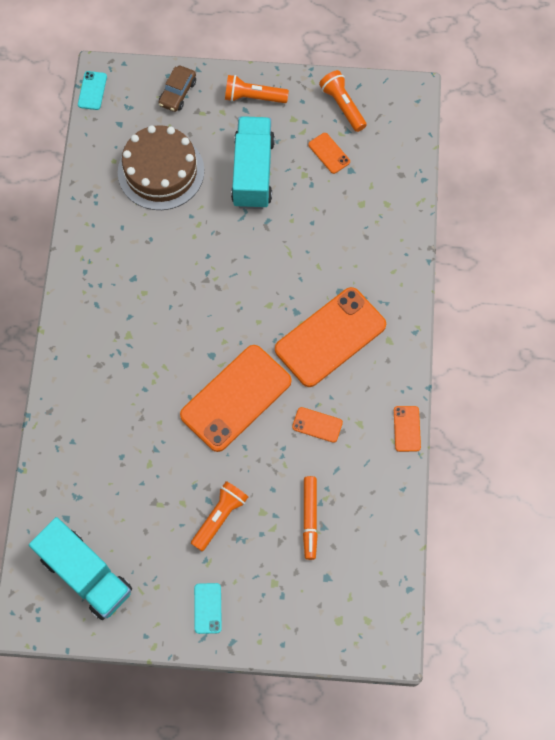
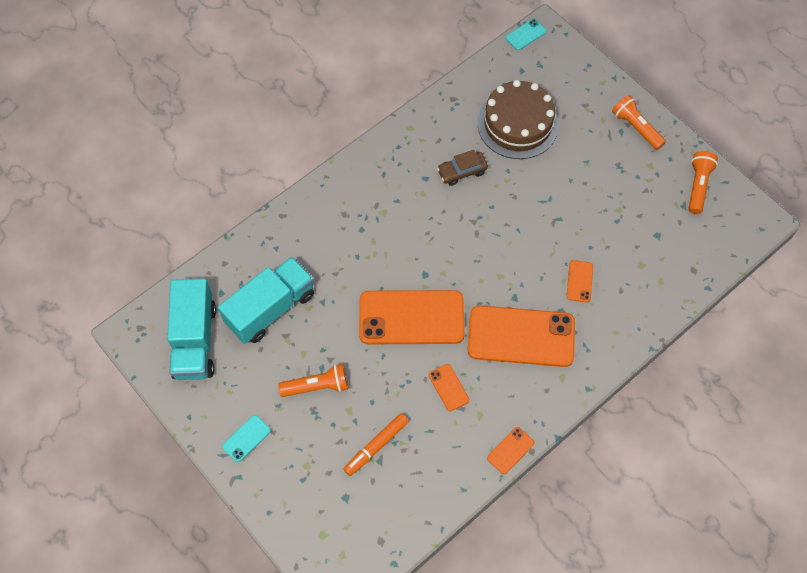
camera: 45 degrees right, 5 degrees down
(177, 93) = (583, 82): brown car -> brown car (462, 171)
(253, 172) = (582, 178): turquoise truck -> turquoise truck (270, 309)
(329, 153) = (653, 210): orange phone -> orange phone (579, 281)

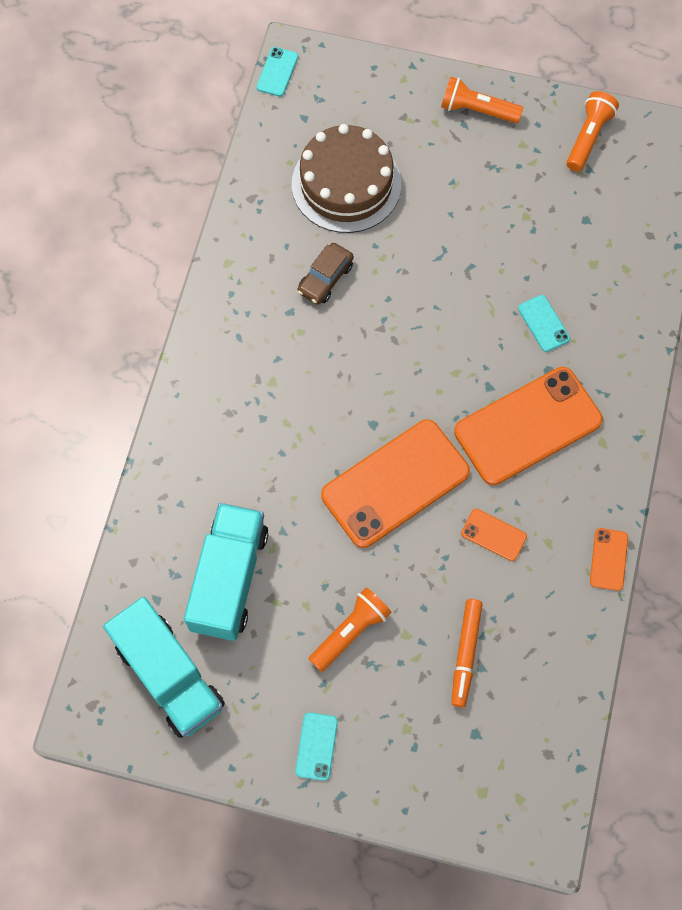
camera: 35 degrees left, 5 degrees up
(579, 281) = (543, 323): orange phone -> turquoise phone
(698, 186) = (588, 138): orange flashlight -> orange flashlight turned 45 degrees clockwise

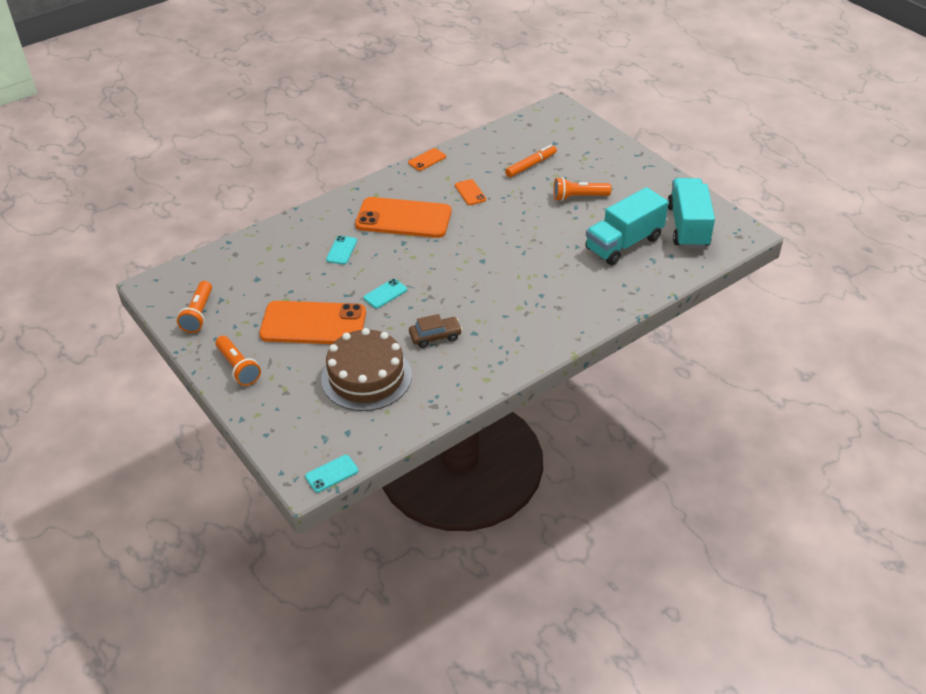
camera: 140 degrees left, 25 degrees down
(316, 746) = (633, 172): turquoise phone -> turquoise phone (385, 294)
(395, 483) = (497, 233): orange phone -> orange phone (313, 324)
(588, 138) = (198, 314): orange flashlight -> orange flashlight turned 60 degrees counterclockwise

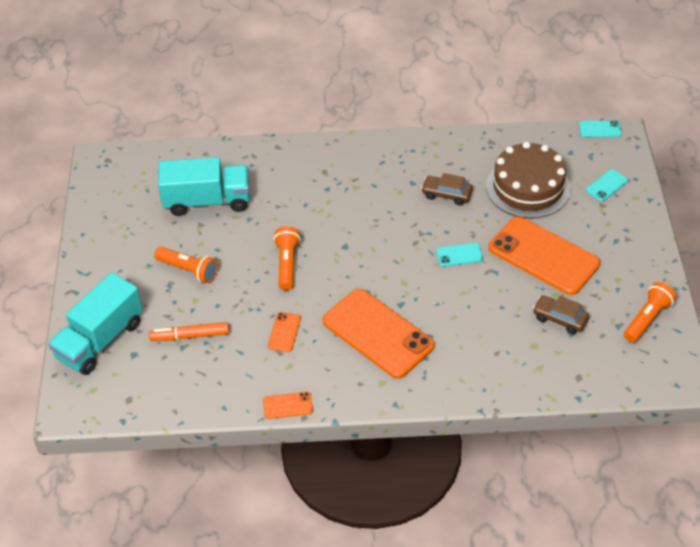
camera: 145 degrees left, 5 degrees up
(238, 367) = (633, 245): orange flashlight -> orange flashlight (287, 264)
(271, 284) = (560, 318): none -> brown car
(341, 250) = (467, 325): turquoise phone -> turquoise phone (606, 185)
(688, 226) = (135, 189): turquoise truck -> turquoise truck (100, 340)

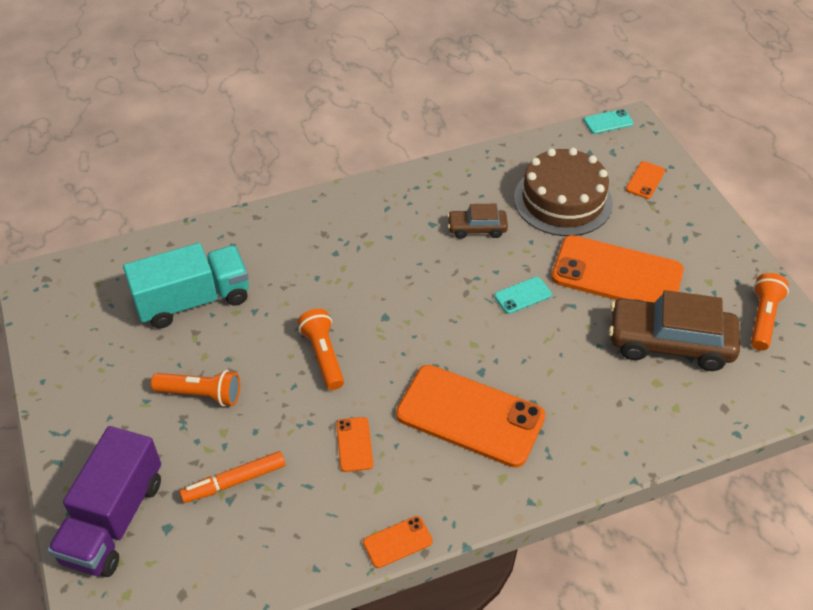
camera: 20 degrees left, 0 degrees up
(100, 340) = (114, 520): turquoise truck -> purple truck
(560, 318) = (669, 343): brown car -> brown car, size x1.93
(606, 185) = (645, 180): turquoise phone -> orange phone

